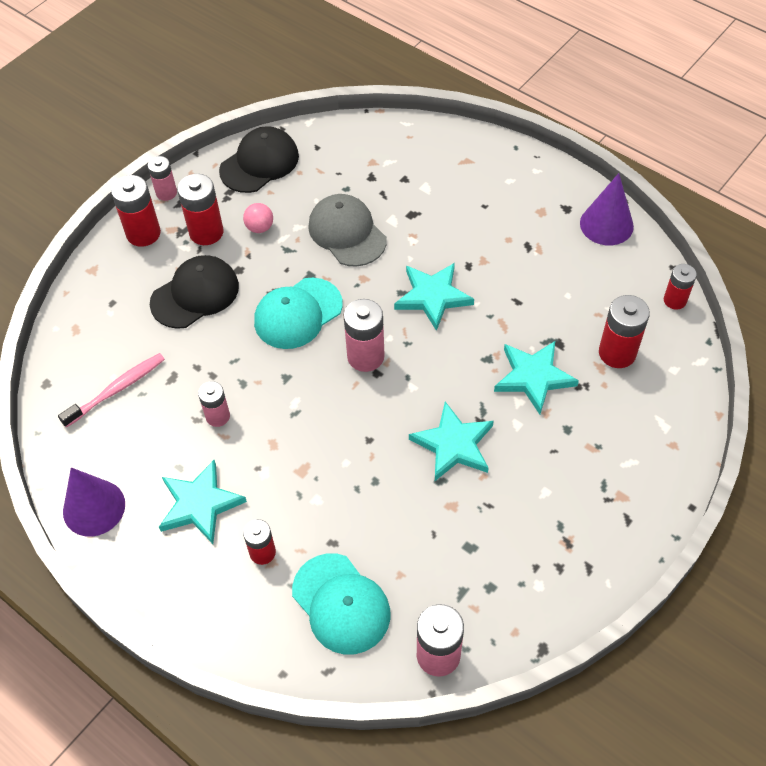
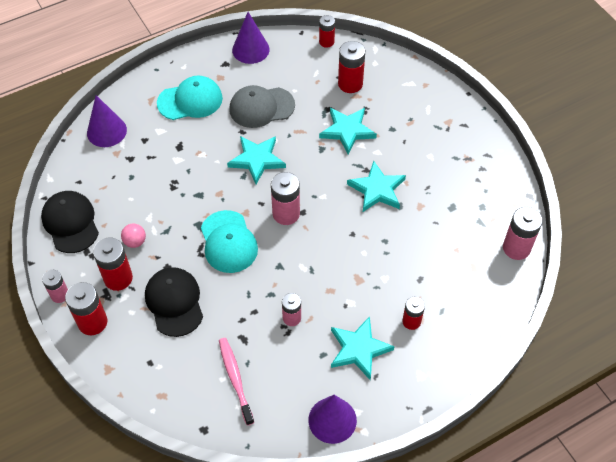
camera: 70 degrees left, 0 degrees up
(341, 604) = (465, 288): turquoise cap -> turquoise cap (190, 100)
(347, 233) = (173, 189): grey cap -> grey cap (261, 107)
(398, 141) = (106, 131): none -> purple cone

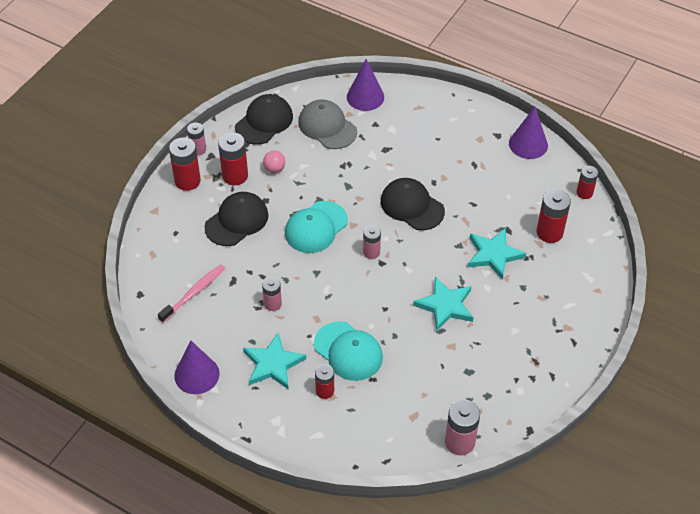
camera: 60 degrees right, 5 degrees down
(190, 100) = (438, 132): turquoise cap -> turquoise cap (348, 351)
(257, 160) = (412, 206): turquoise star -> black cap
(261, 107) = (470, 182): grey cap -> grey cap (327, 127)
(286, 214) = (371, 252): pink battery -> pink battery, size x0.63

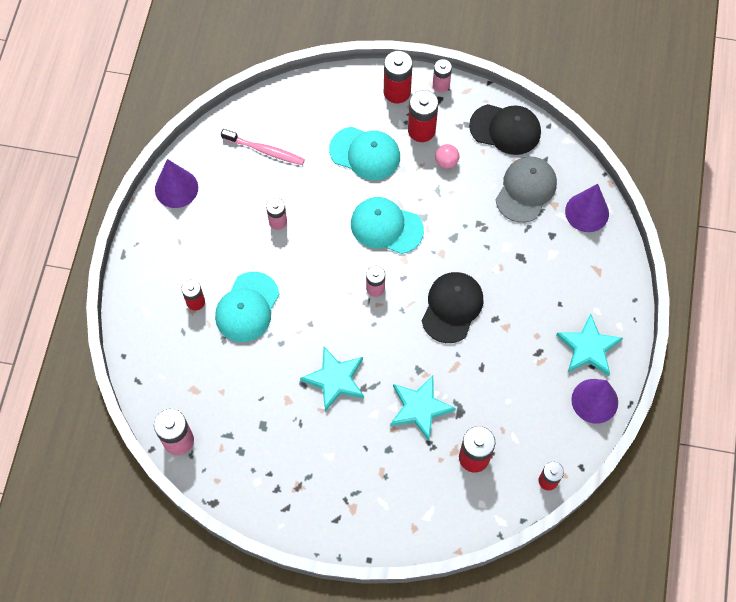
camera: 70 degrees right, 15 degrees up
(237, 221) = (365, 153): black cap -> turquoise cap
(273, 364) = (209, 247): turquoise star -> turquoise star (588, 347)

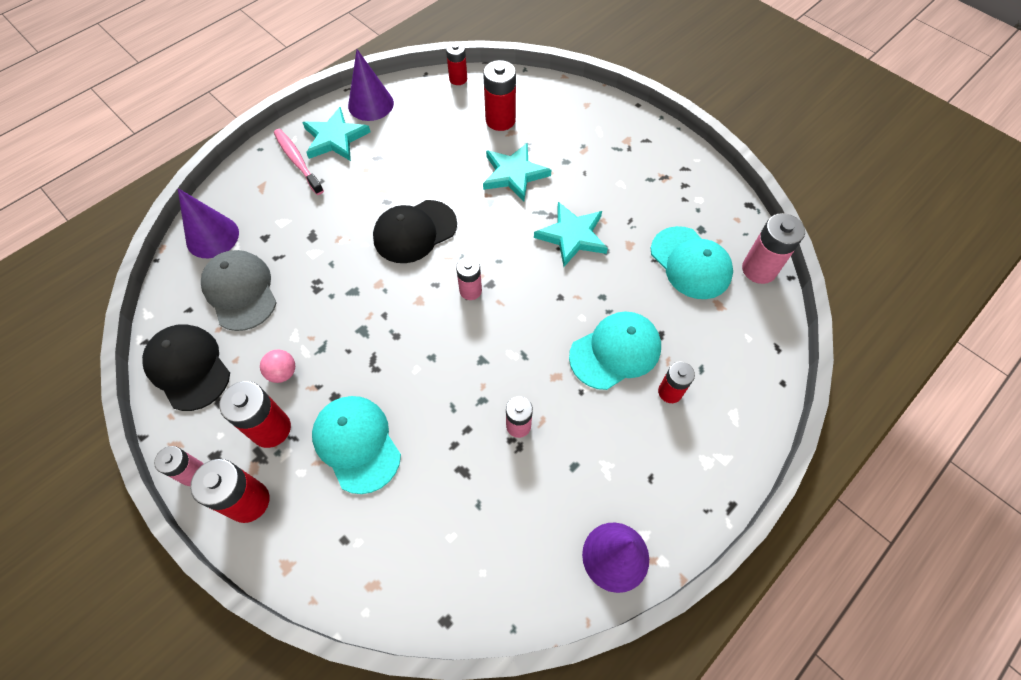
camera: 145 degrees left, 5 degrees down
(265, 150) = (468, 532): pink toothbrush -> pink toothbrush (297, 161)
(386, 226) = (407, 344): turquoise cap -> turquoise cap (690, 263)
(526, 190) = (240, 291): grey cap -> grey cap turned 90 degrees clockwise

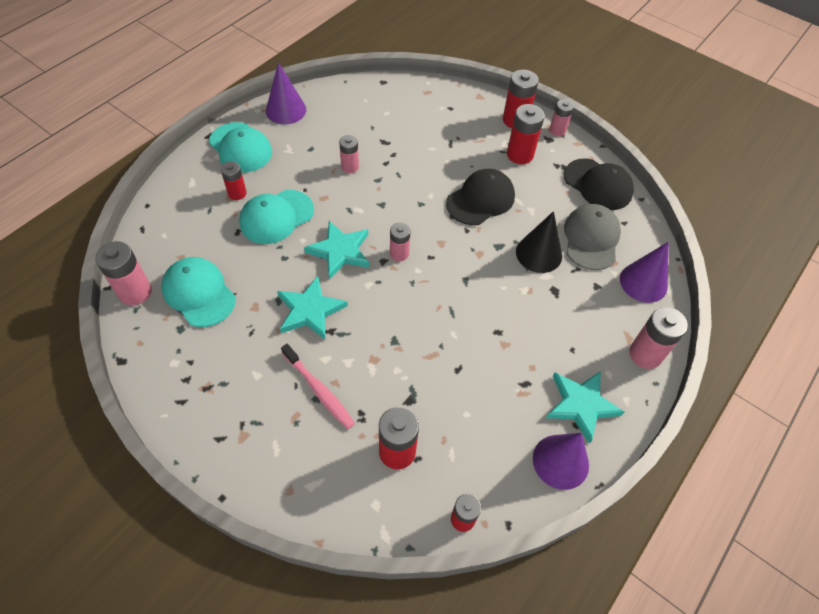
camera: 170 degrees right, 5 degrees down
(240, 291) = (591, 239): grey cap -> grey cap turned 135 degrees counterclockwise
(254, 171) = (645, 354): none -> pink battery
(283, 373) = (528, 186): pink ball -> none
(297, 161) = (607, 370): pink toothbrush -> pink toothbrush (319, 390)
(310, 278) = (539, 253): none -> black cone
(357, 443) = (459, 151): turquoise cap -> turquoise cap (240, 148)
(415, 231) = (461, 302): black cap -> black cap (480, 199)
(514, 174) = (373, 375): turquoise star -> turquoise star (340, 251)

